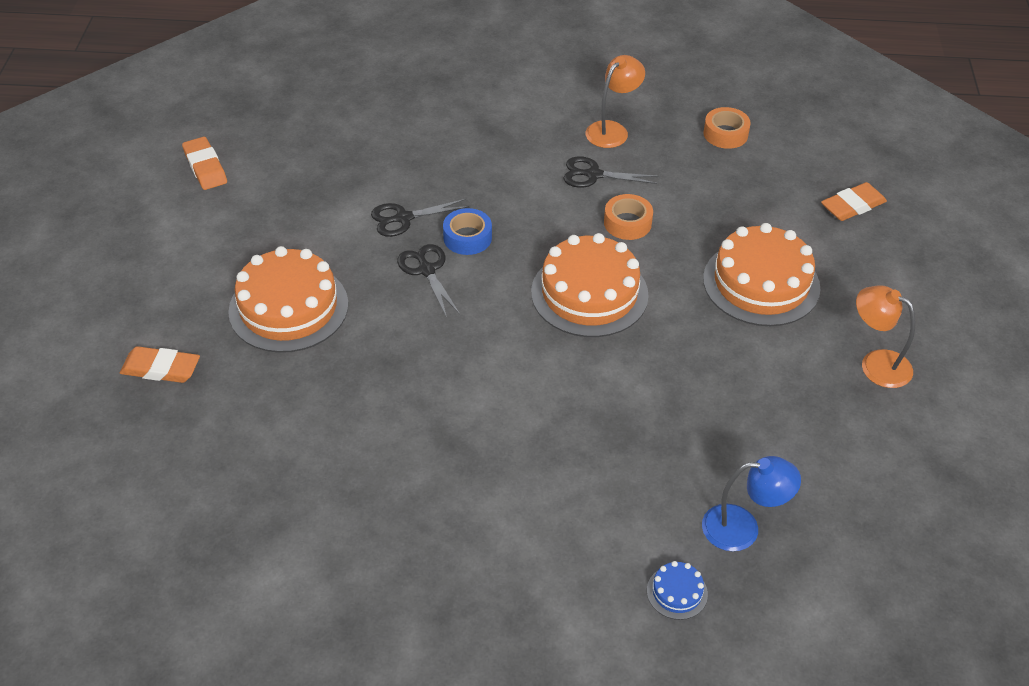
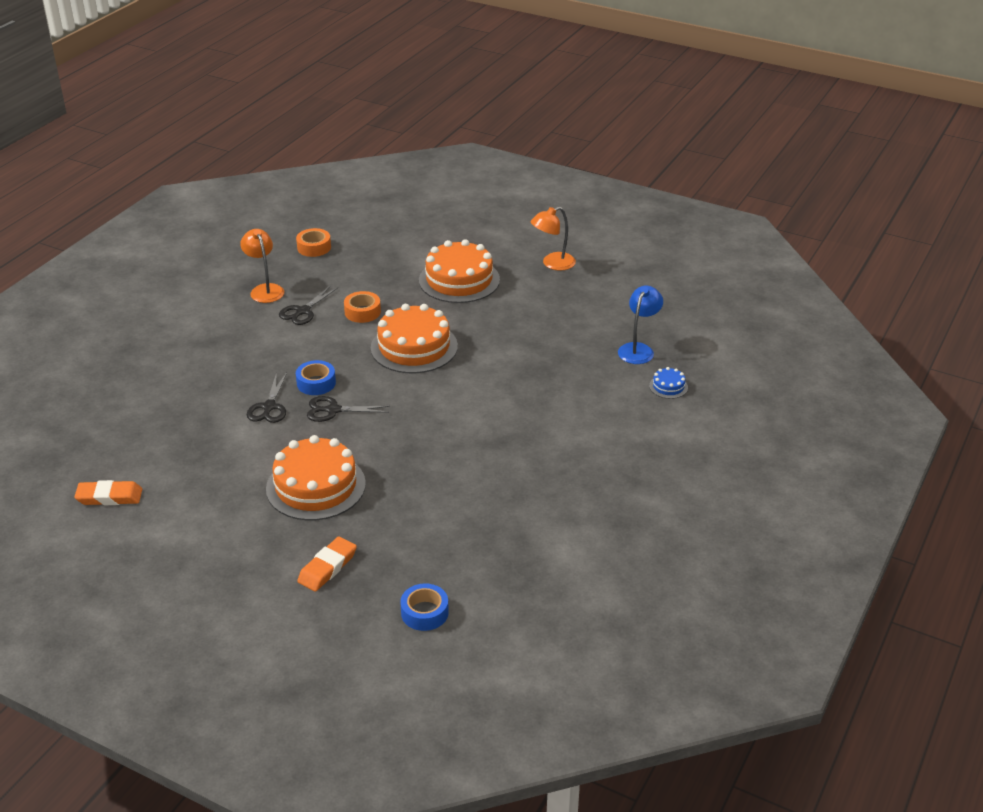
camera: 65 degrees left, 10 degrees down
(116, 479) = (424, 612): none -> blue tape
(852, 206) = (422, 226): orange eraser -> none

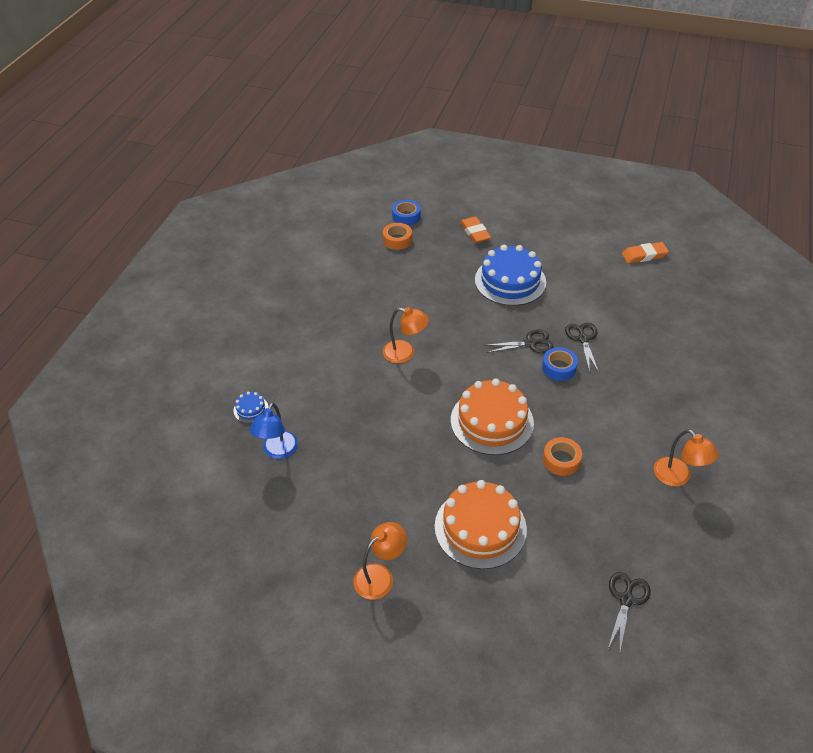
camera: 170 degrees right, 10 degrees up
(303, 311) = (620, 452): black scissors -> black scissors (626, 599)
(314, 247) = (670, 560): orange tape -> orange tape (397, 240)
(316, 486) = (510, 281): orange cake -> blue cake
(327, 567) = (475, 232): orange eraser -> orange eraser turned 45 degrees counterclockwise
(485, 418) = (405, 353): none -> orange lamp

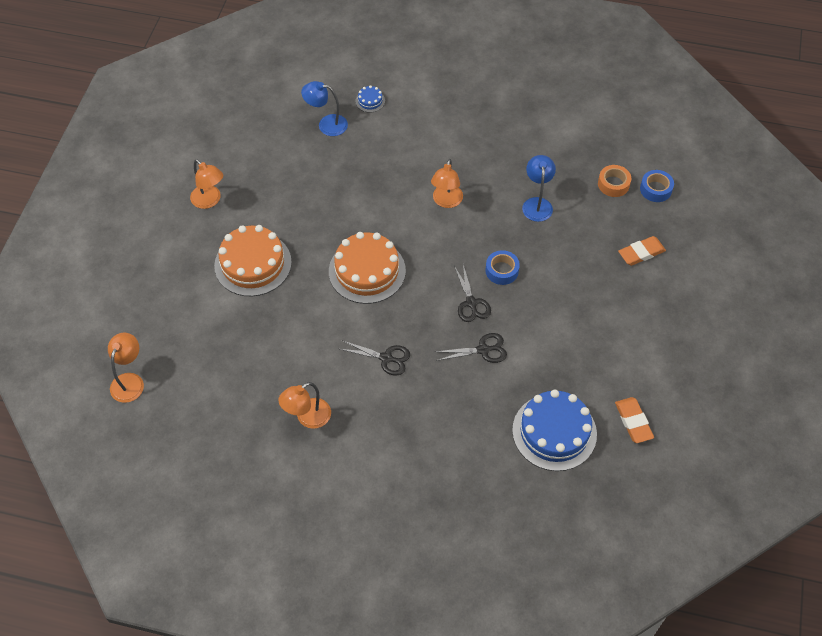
camera: 85 degrees right, 10 degrees up
(415, 290) = (537, 204): none -> blue lamp
(510, 281) = (564, 286): blue cake -> blue cake (554, 432)
(559, 368) = (440, 326): blue tape -> blue tape (502, 271)
(561, 460) = (324, 324): orange tape -> none
(626, 599) = (183, 364): black scissors -> black scissors (386, 358)
(656, 661) = (130, 381): none -> orange lamp

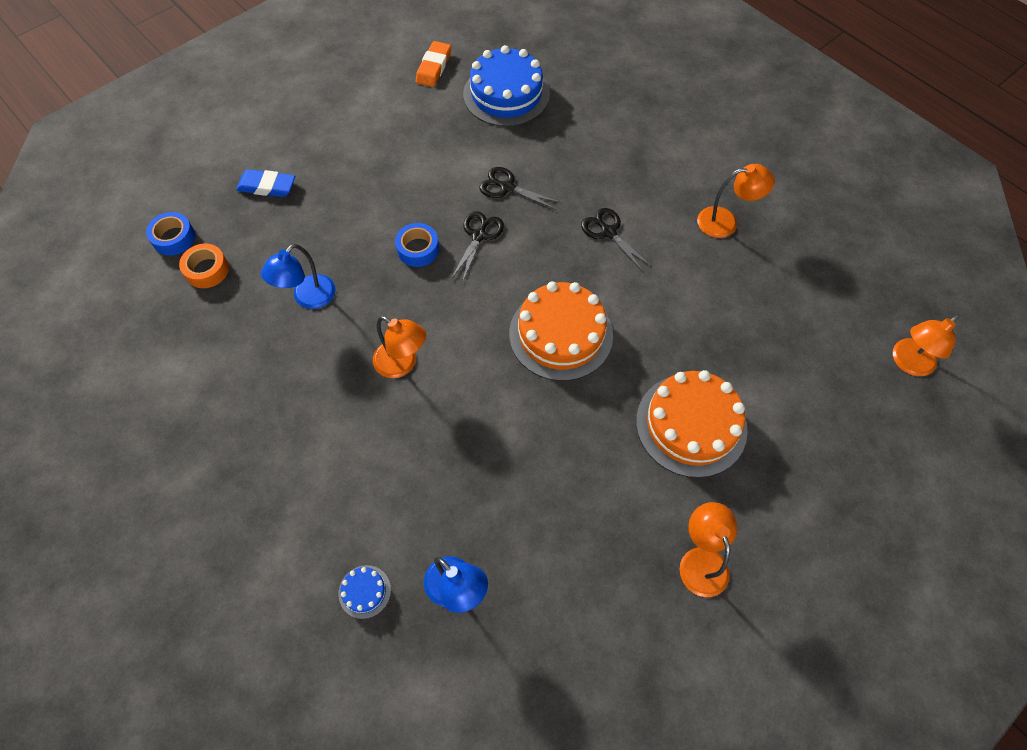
camera: 145 degrees left, 5 degrees up
(446, 201) = (402, 364): orange lamp -> orange lamp turned 75 degrees clockwise
(641, 253) = (267, 186): orange eraser -> blue eraser

